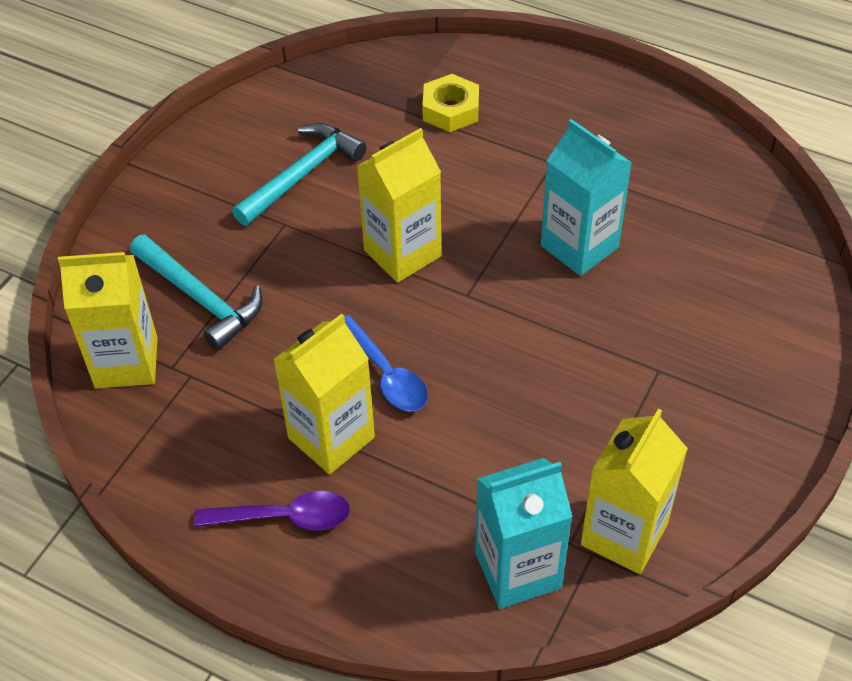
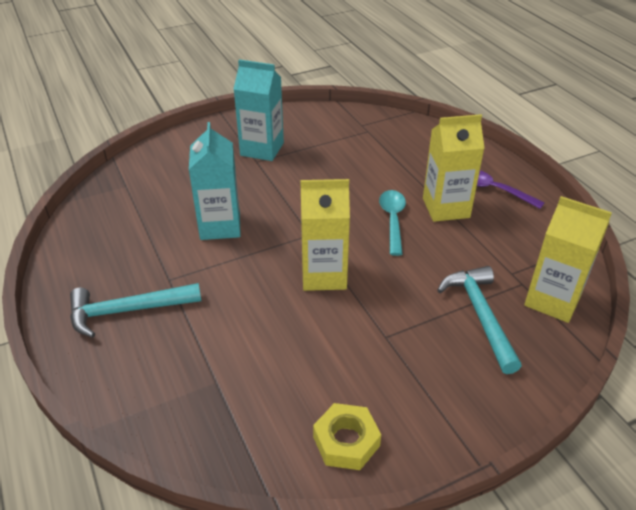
camera: 145 degrees left, 10 degrees down
(302, 175) = (343, 369): turquoise hammer -> turquoise hammer (127, 311)
(386, 374) = (392, 220): blue spoon -> turquoise spoon
(450, 110) = (183, 358): yellow nut -> yellow nut (346, 441)
(518, 570) = (398, 133): turquoise carton -> turquoise carton (262, 149)
(624, 534) = (342, 124): yellow carton -> none

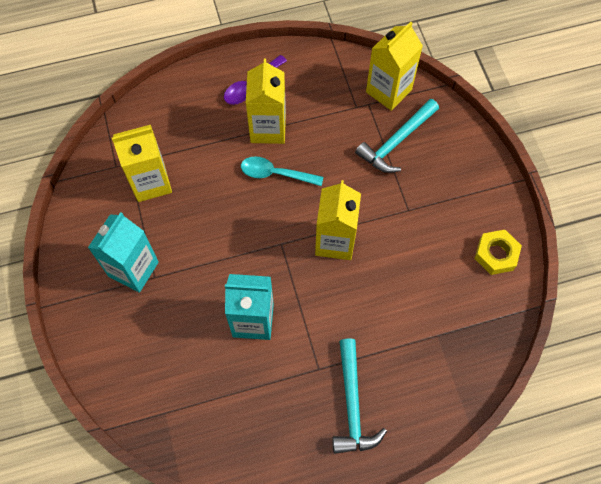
camera: 80 degrees left, 25 degrees up
(352, 145) = (151, 182): none -> yellow carton
(480, 315) = (396, 142): turquoise hammer -> turquoise hammer turned 45 degrees counterclockwise

